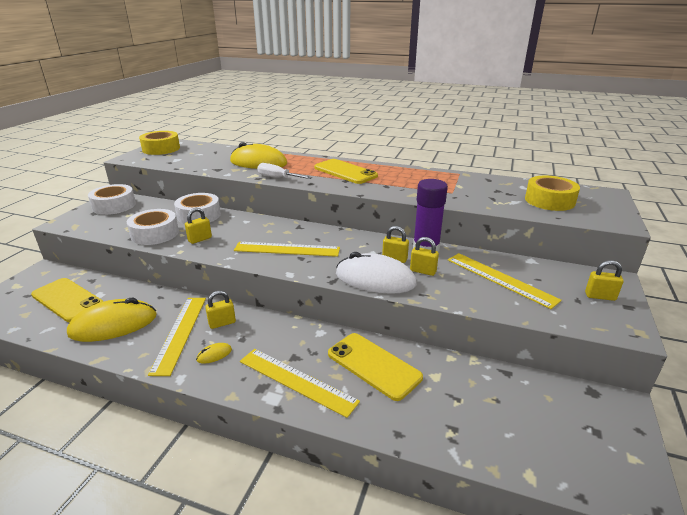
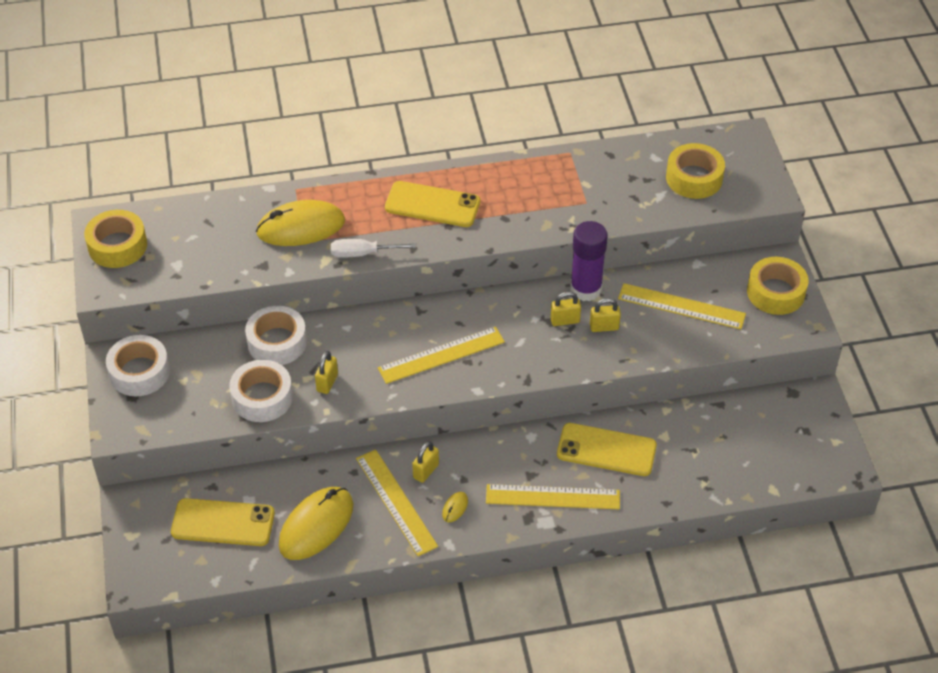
camera: 30 degrees left, 20 degrees up
(375, 279) = (566, 359): white mouse -> none
(600, 296) = (775, 292): yellow padlock -> yellow tape

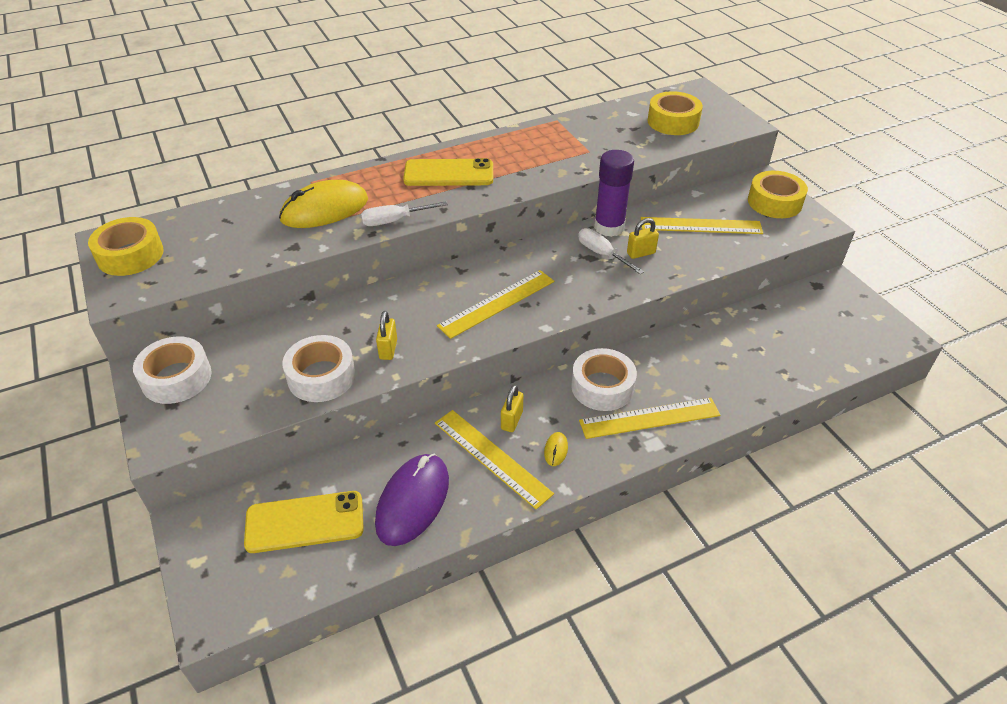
camera: 15 degrees left, 5 degrees down
(277, 342) = (324, 322): white tape -> white tape (602, 387)
(316, 525) = (412, 501): yellow mouse -> purple mouse
(565, 320) = (602, 254): yellow padlock -> white screwdriver
(606, 450) = (680, 364): yellow phone -> none

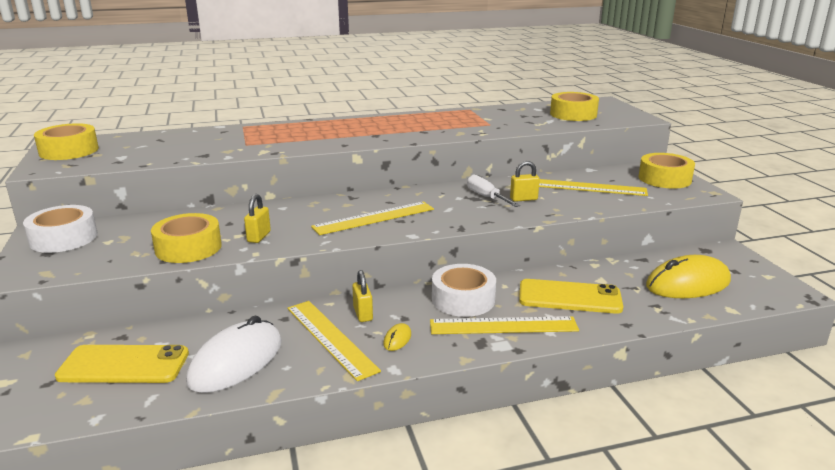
camera: 10 degrees right, 20 degrees down
(321, 376) = (188, 248): white tape -> yellow tape
(325, 210) = (243, 139): yellow mouse -> yellow mouse (688, 284)
(395, 221) = (298, 147): white screwdriver -> none
(412, 501) = (236, 361): purple mouse -> white mouse
(449, 173) = (360, 128): yellow phone -> yellow phone (569, 297)
(512, 420) = (363, 314): yellow padlock -> yellow padlock turned 45 degrees counterclockwise
(609, 227) = (500, 183): purple glue stick -> none

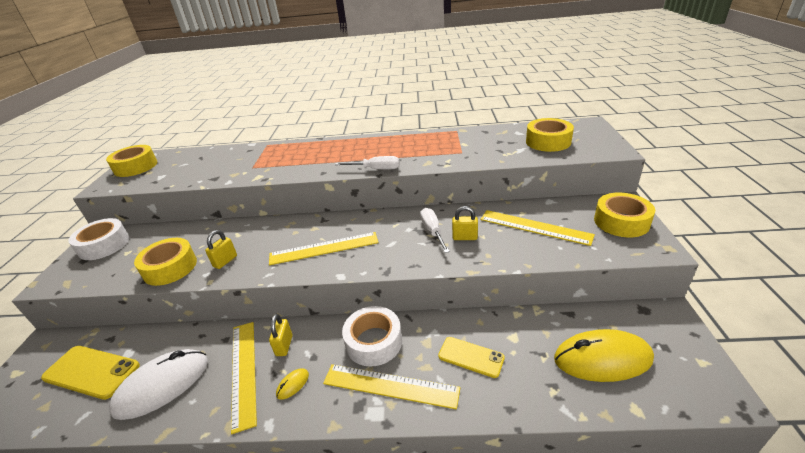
camera: 20 degrees right, 10 degrees up
(406, 139) = (376, 169): none -> white screwdriver
(569, 297) = (471, 357): yellow phone -> yellow phone, size x0.65

